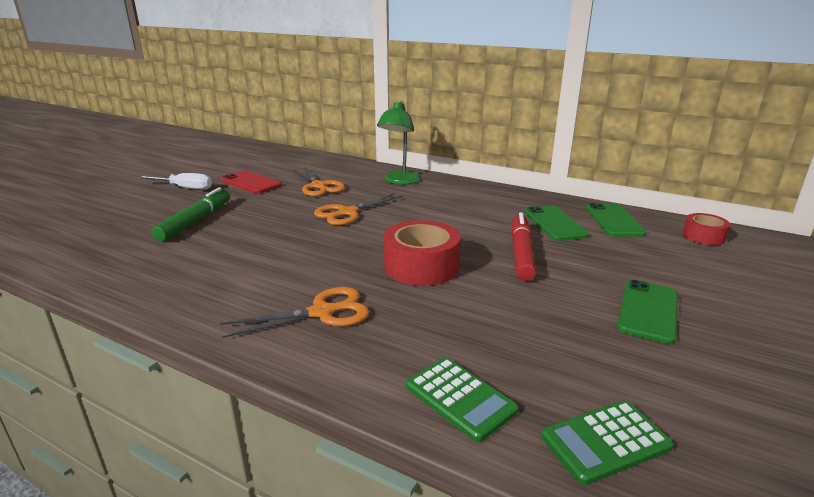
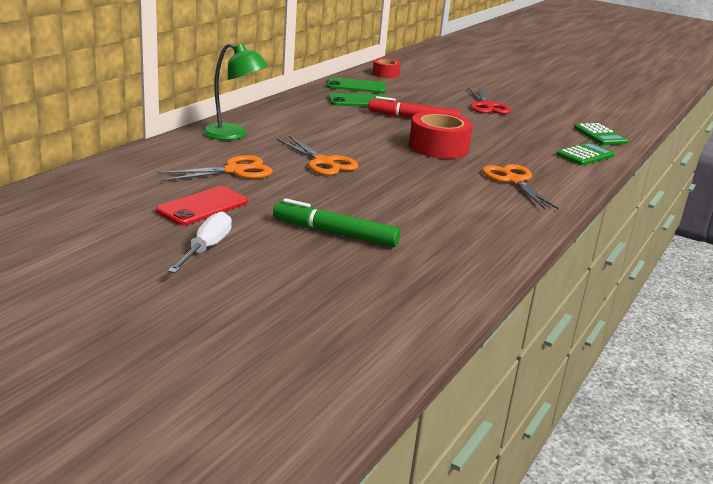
camera: 90 degrees left, 0 degrees up
(648, 311) = (487, 106): green phone -> red scissors

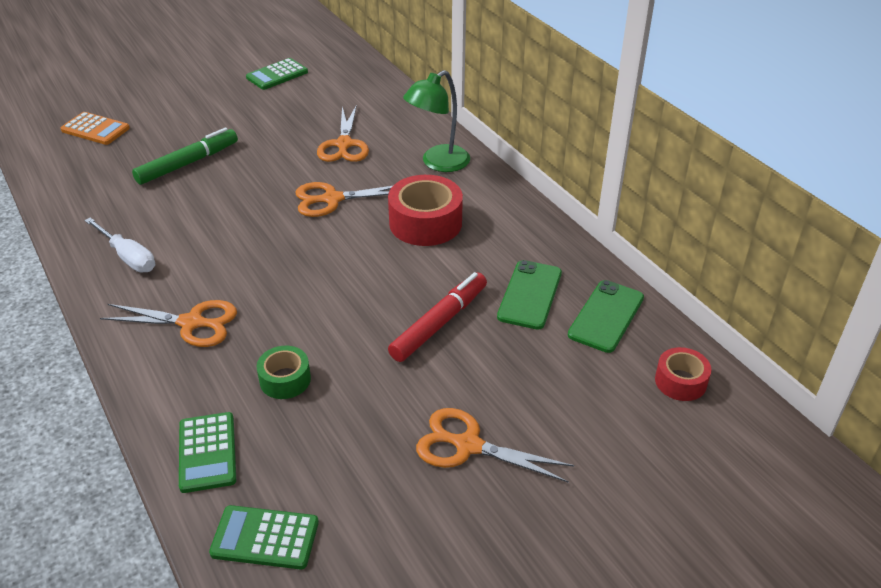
camera: 120 degrees right, 15 degrees up
(100, 230) = (277, 75): none -> green calculator
(203, 206) = (283, 117): red phone -> none
(206, 248) = (216, 106): white screwdriver -> white screwdriver (128, 257)
(323, 312) = (95, 129): none -> orange calculator
(438, 147) = (324, 302): red tape -> red tape (425, 223)
(487, 106) = (468, 445): red scissors -> orange scissors
(512, 147) = (285, 380): none -> green tape

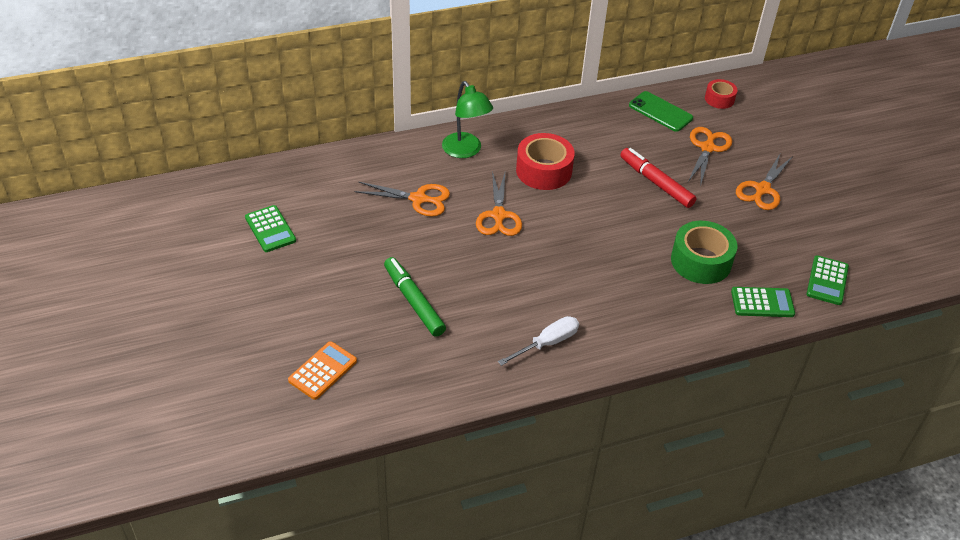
camera: 80 degrees left, 5 degrees up
(192, 323) = (636, 306): orange scissors -> orange scissors (707, 148)
(285, 380) = (701, 261): green tape -> green tape, size x1.74
(529, 295) = (634, 138): green phone -> none

